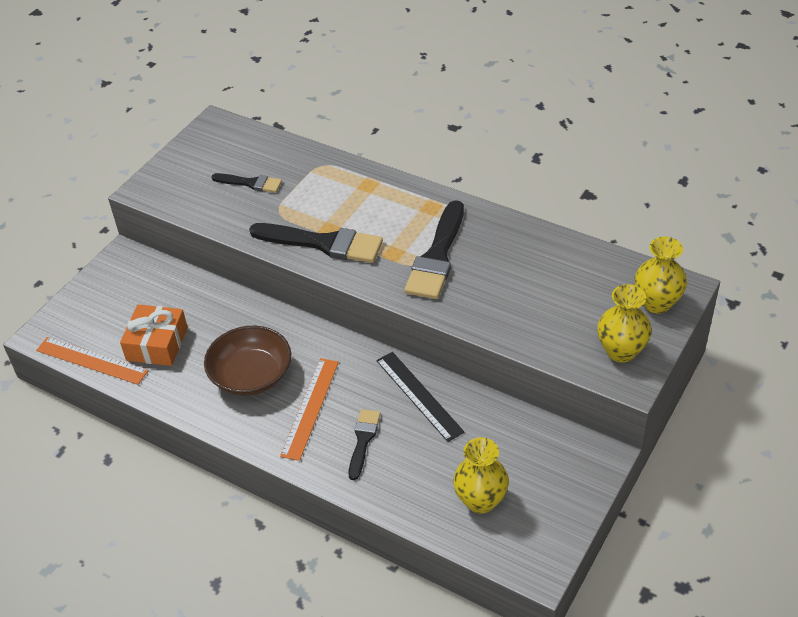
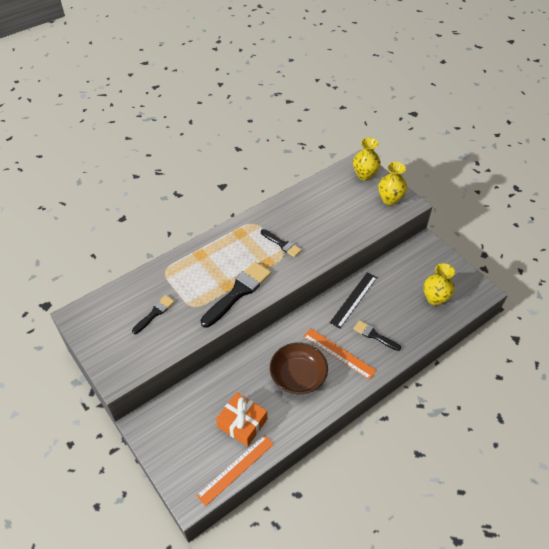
camera: 70 degrees left, 5 degrees up
(419, 395) = (353, 299): black ruler -> black ruler turned 45 degrees counterclockwise
(437, 256) = (282, 244): black brush -> black brush, size x0.56

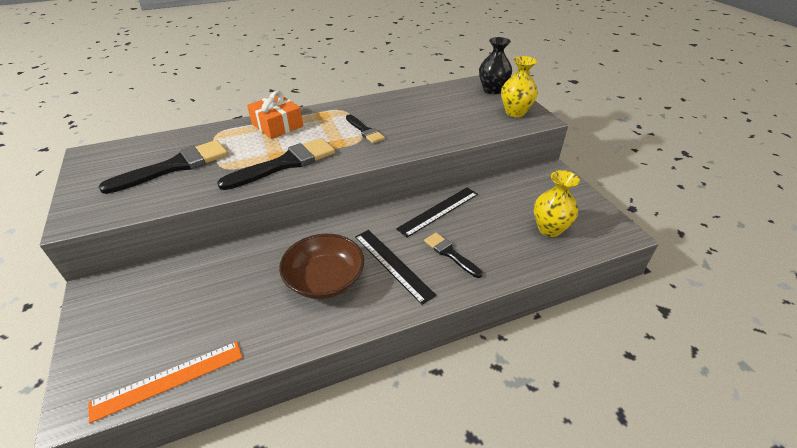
camera: 15 degrees right, 10 degrees down
(155, 313) = (175, 166): black brush -> black brush, size x1.78
(242, 423) = (217, 320): orange gift -> orange gift (277, 125)
(339, 353) = (393, 264): orange ruler -> black ruler
(364, 175) = (492, 90): yellow vase -> black vase

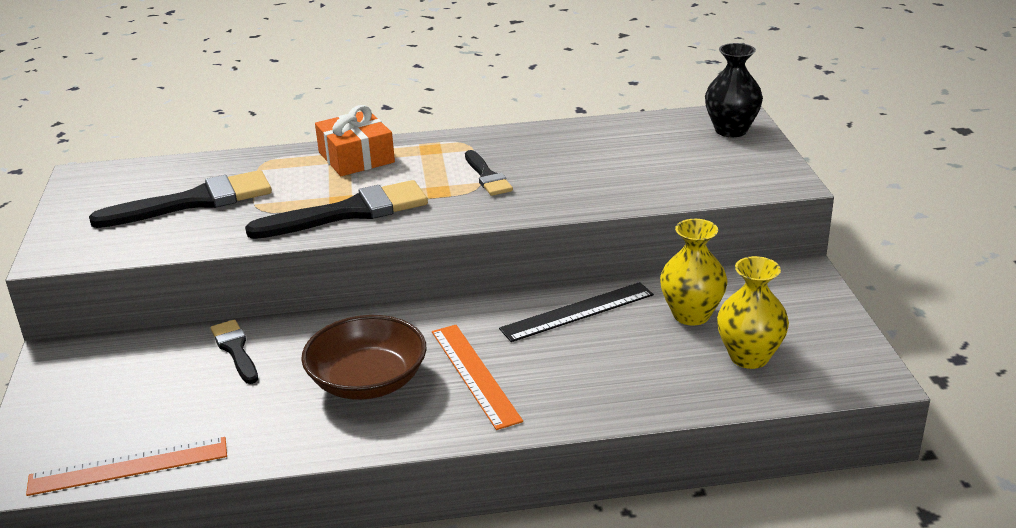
camera: 15 degrees right, 10 degrees down
(393, 264) = (475, 374): black ruler -> orange ruler
(450, 254) = (569, 371): black brush -> black brush (235, 350)
(515, 112) = (751, 169): yellow vase -> yellow vase (691, 315)

